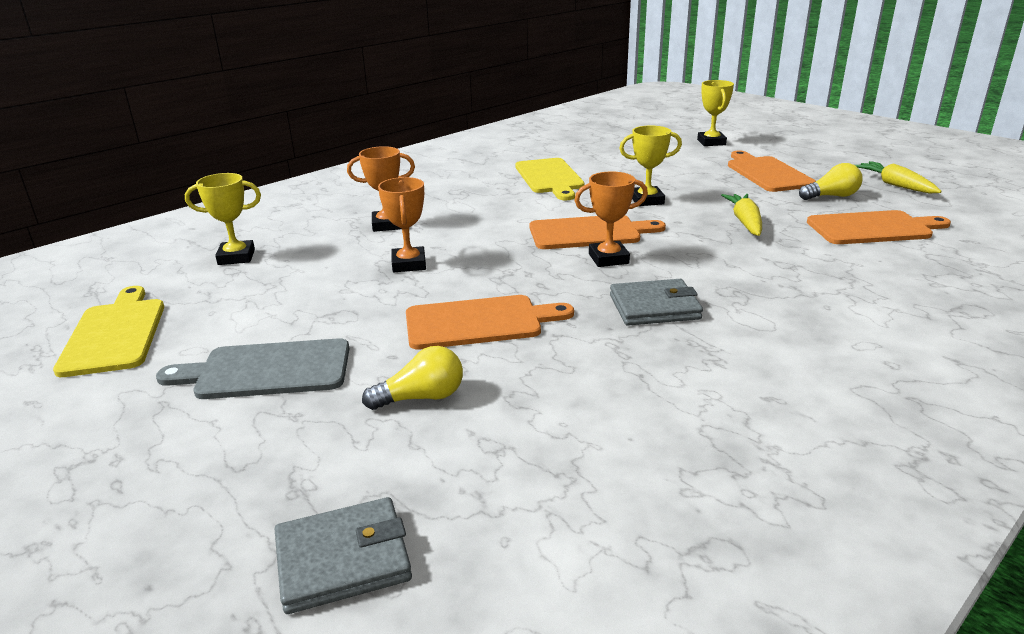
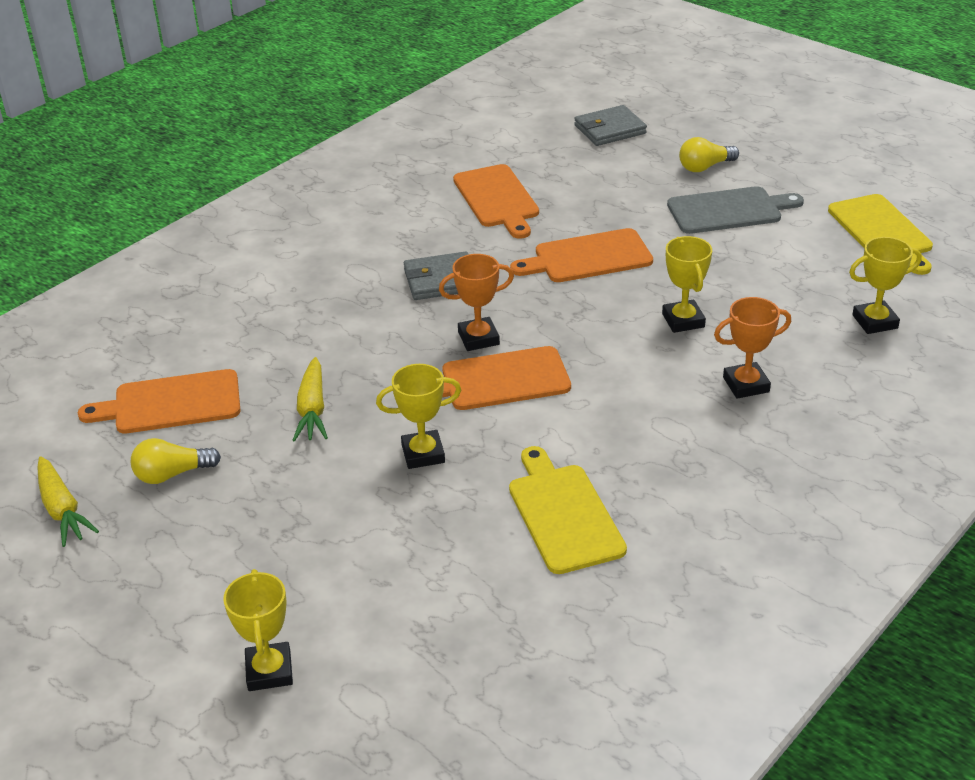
camera: 175 degrees right, 10 degrees up
(409, 264) = (683, 320): orange trophy -> yellow trophy
(421, 397) = (607, 199): yellow light bulb -> yellow light bulb (705, 167)
(767, 173) = (225, 541): orange cutting board -> orange cutting board (497, 199)

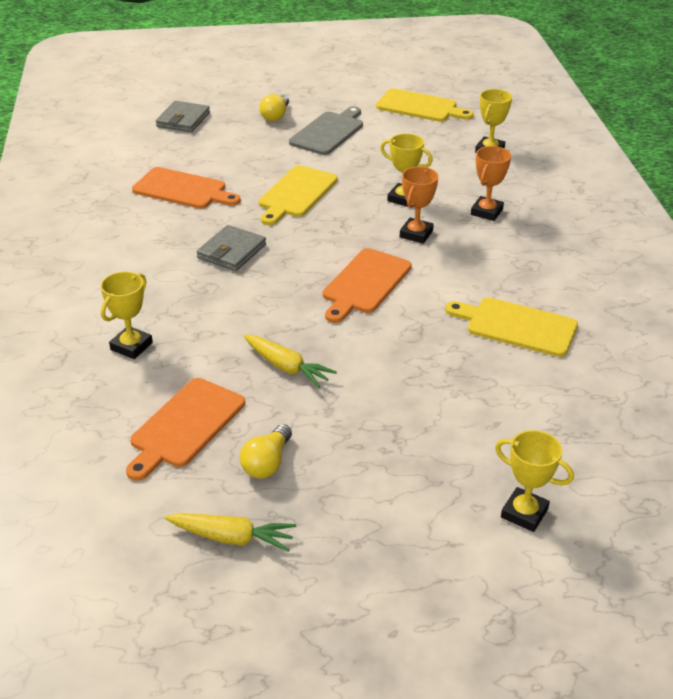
camera: 50 degrees left, 0 degrees up
(423, 454) = (394, 347): yellow trophy -> yellow trophy (131, 346)
(478, 338) = (313, 269): orange trophy -> orange trophy (416, 234)
(588, 257) = (296, 194): orange cutting board -> yellow cutting board

